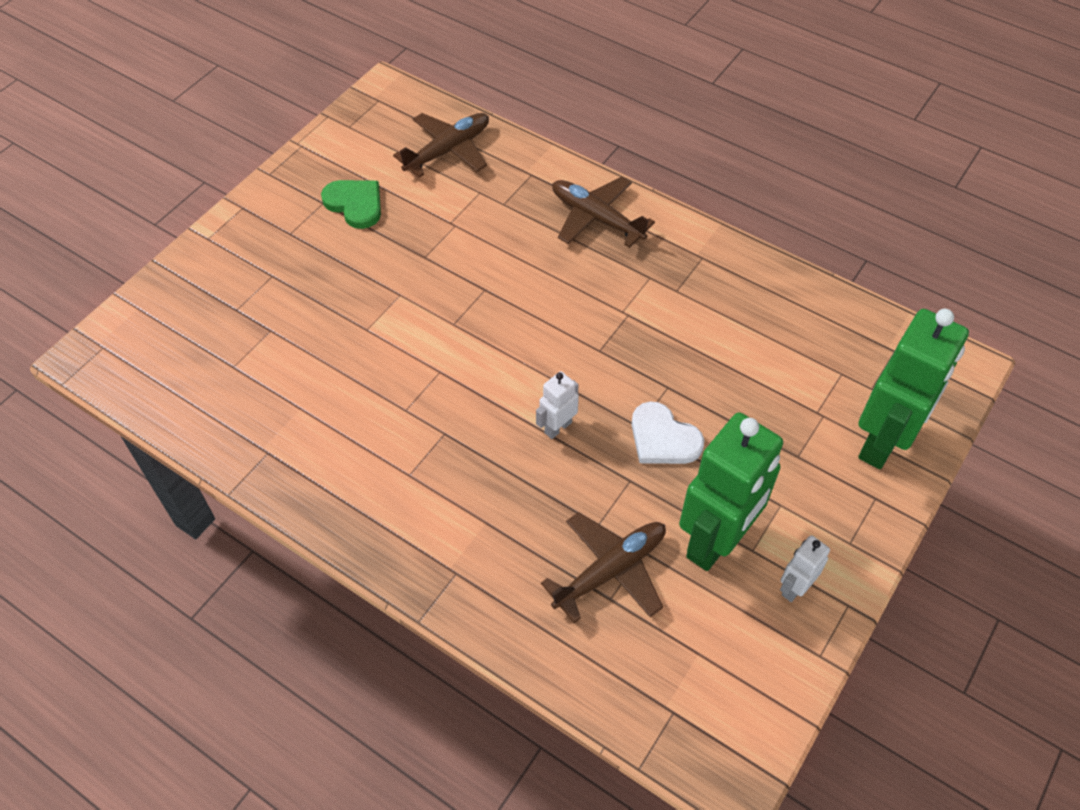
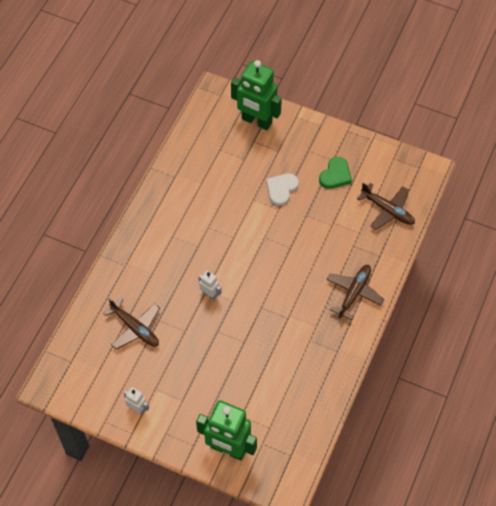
camera: 80 degrees right, 5 degrees up
(663, 438) = (212, 343): white heart -> white heart (281, 189)
(716, 541) = (157, 372): green robot -> green robot (256, 121)

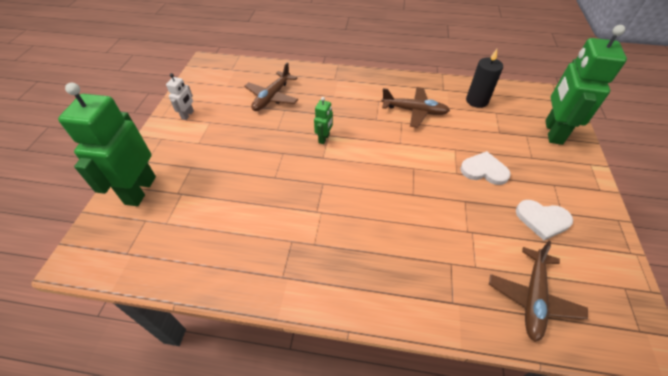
camera: 75 degrees right, 10 degrees down
(200, 157) = (477, 101): none -> black candle
(210, 294) = (324, 138): white robot -> green robot
(335, 175) = (542, 220): green heart -> white heart
(354, 293) = (377, 279): brown plane -> brown plane (414, 111)

